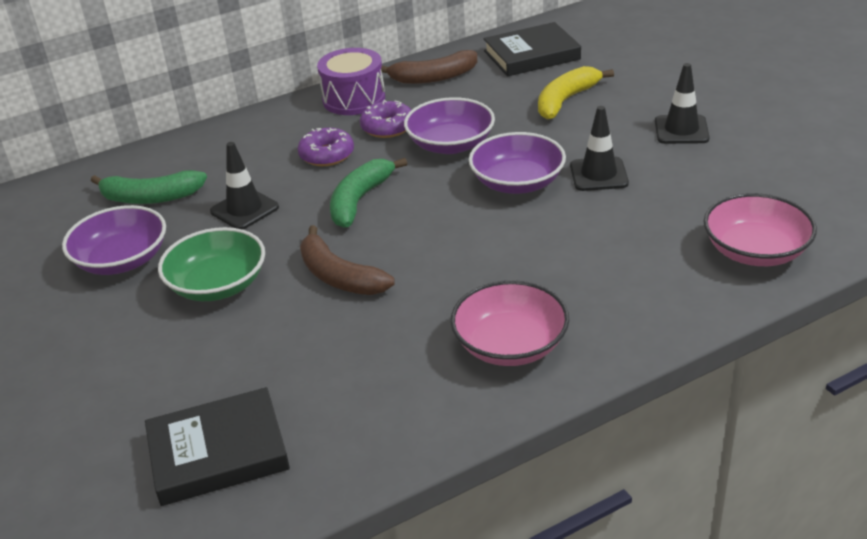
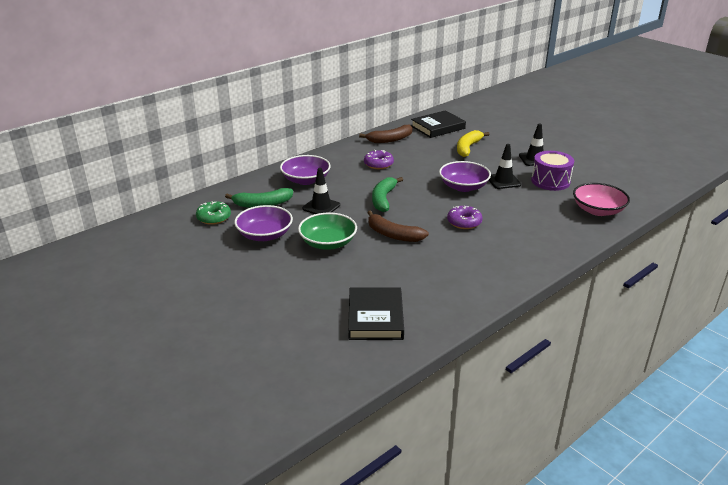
camera: 15 degrees left, 5 degrees down
(59, 219) = (214, 218): none -> green donut
(218, 452) = (375, 317): black book -> black book turned 60 degrees counterclockwise
(327, 155) = (352, 179): purple donut -> purple donut (464, 222)
(354, 99) = (351, 151): purple drum -> purple drum (550, 181)
(450, 144) = (418, 171): purple bowl -> purple bowl (306, 180)
(510, 345) = (500, 258): pink bowl -> none

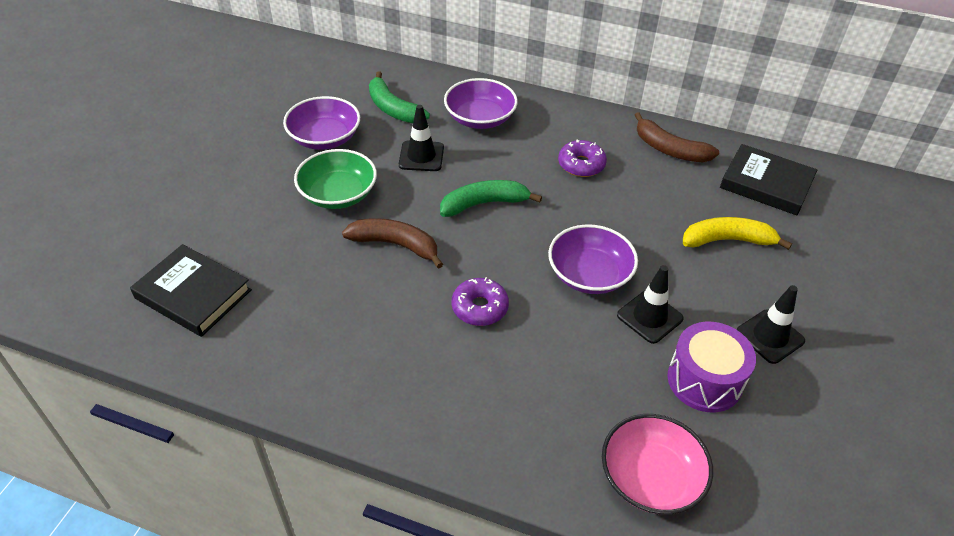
camera: 60 degrees right, 15 degrees up
(214, 218) = (337, 87): green donut -> none
(375, 317) = (193, 294): black book -> black book turned 60 degrees clockwise
(393, 234) = (395, 245): brown banana -> brown banana turned 105 degrees clockwise

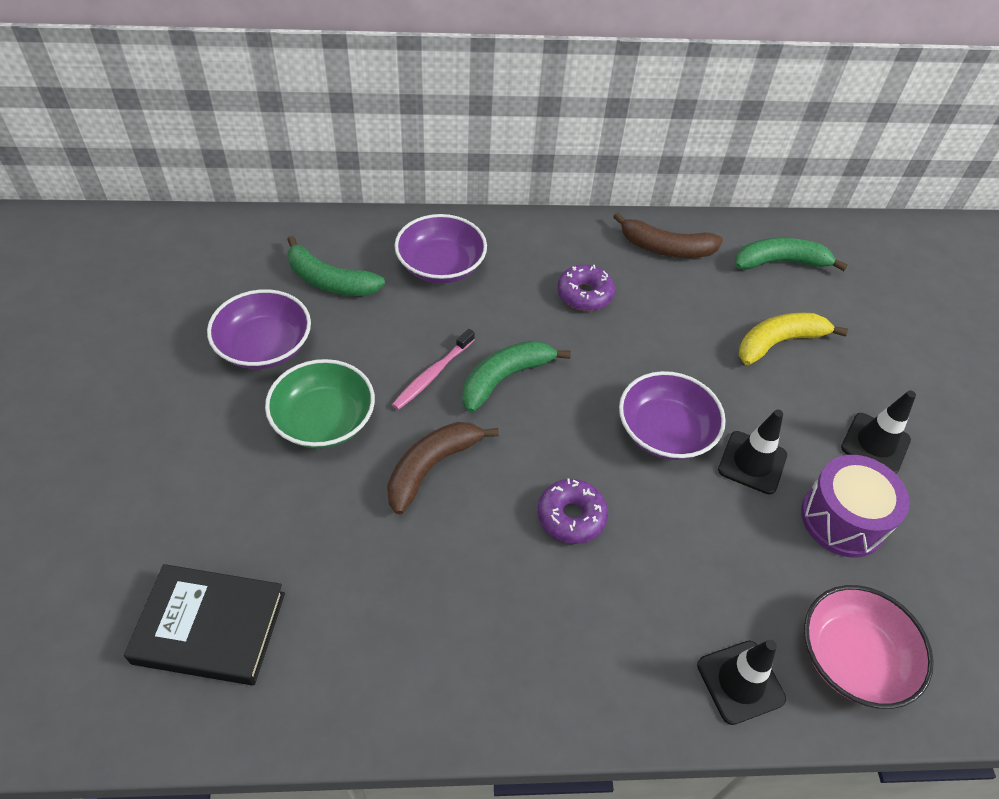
camera: 25 degrees left, 5 degrees up
(395, 245) = (431, 467): brown banana -> brown banana turned 45 degrees counterclockwise
(421, 156) = (398, 337): black traffic cone -> black traffic cone (740, 682)
(432, 186) = (433, 374): none -> pink toothbrush
(766, 184) = (780, 262): black book -> green banana

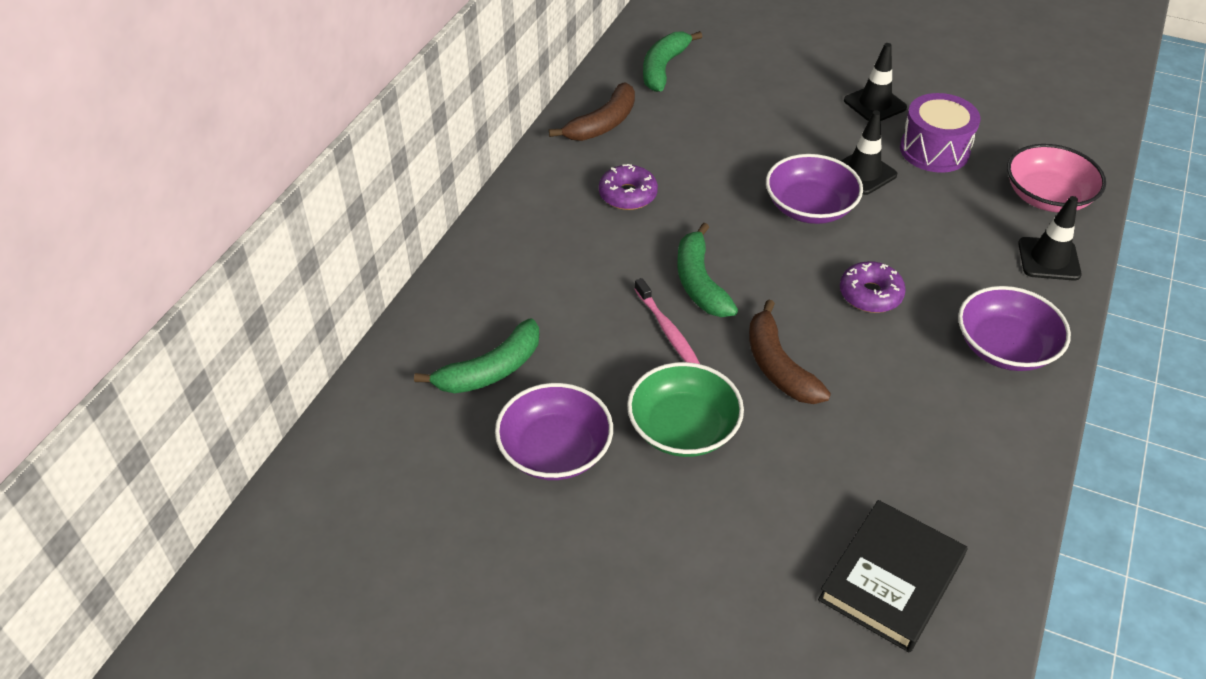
camera: 60 degrees left, 5 degrees down
(441, 266) = (525, 278): purple bowl -> purple bowl (1005, 347)
(779, 342) = (751, 107): yellow banana -> none

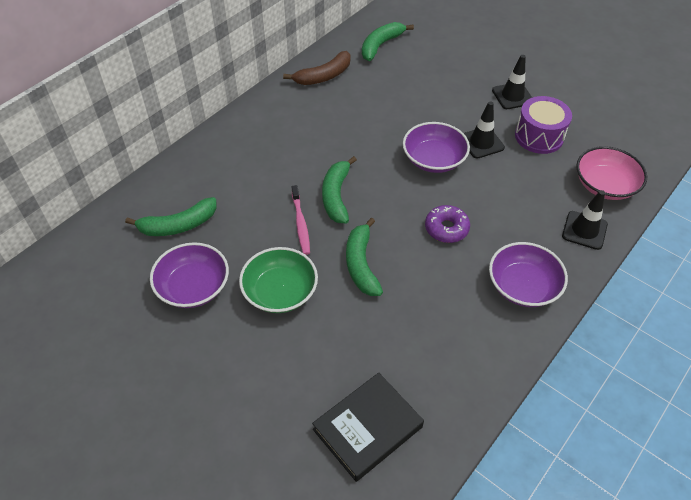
camera: 15 degrees right, 5 degrees up
(628, 195) = (317, 127): purple donut -> none
(778, 366) = (361, 264): brown banana -> green banana

